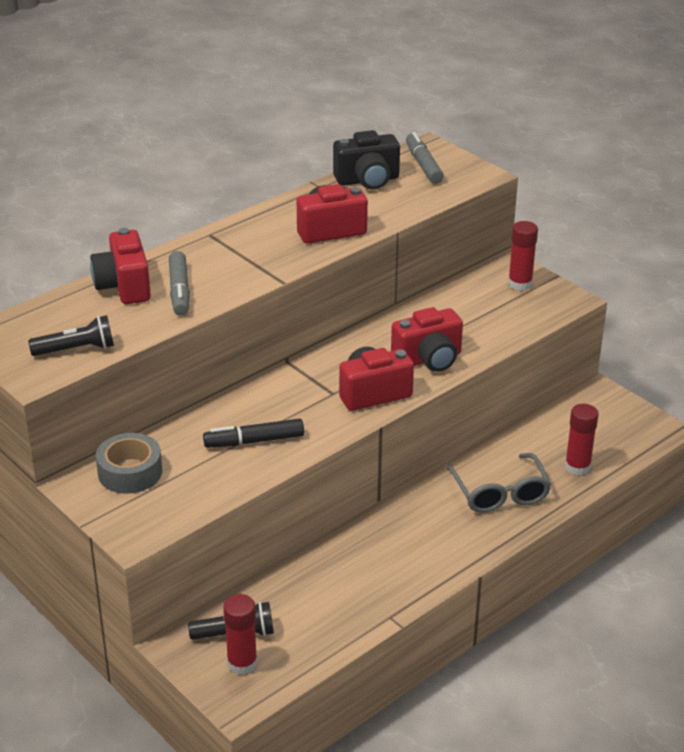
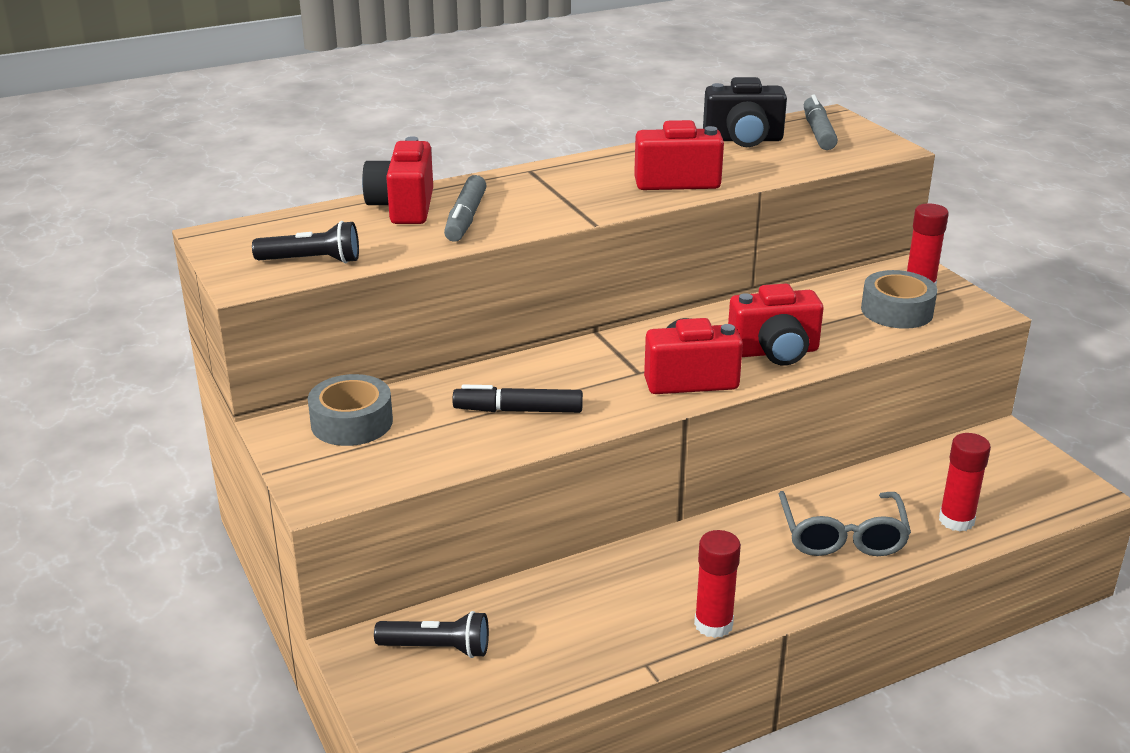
camera: 15 degrees right, 5 degrees down
(242, 663) = (430, 687): red glue stick -> red glue stick (713, 624)
(508, 308) = (897, 311): none -> grey tape

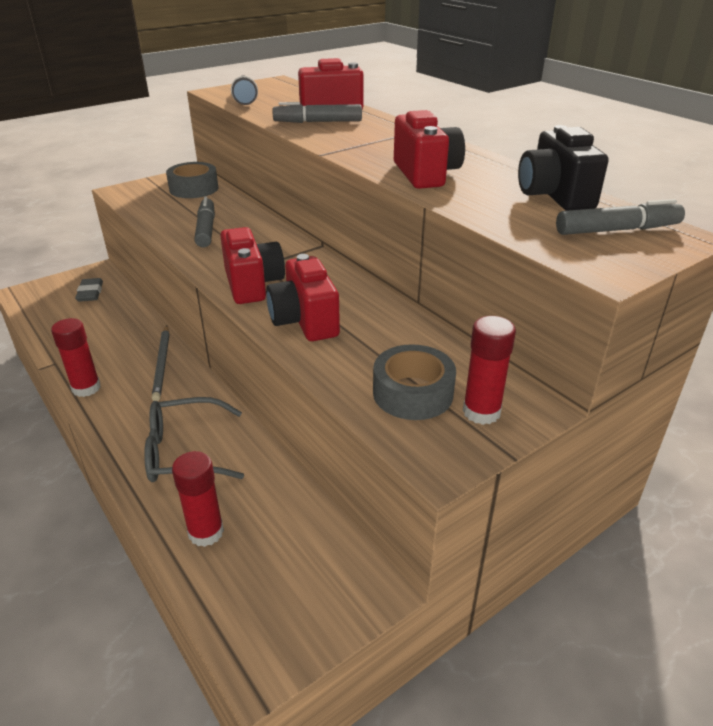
camera: 80 degrees right, 5 degrees up
(437, 648) = (90, 293): black flashlight -> grey eraser
(518, 410) = (206, 229): black marker -> grey marker
(667, 559) = (162, 364): none -> grey pencil

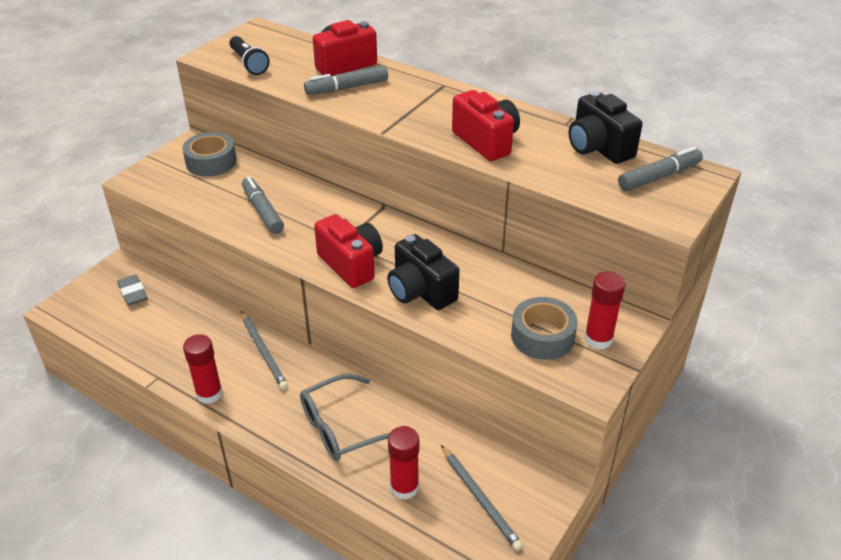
camera: 20 degrees left, 5 degrees up
(281, 571) = (480, 498): none -> grey pencil
(305, 321) = (420, 291): red camera -> black camera

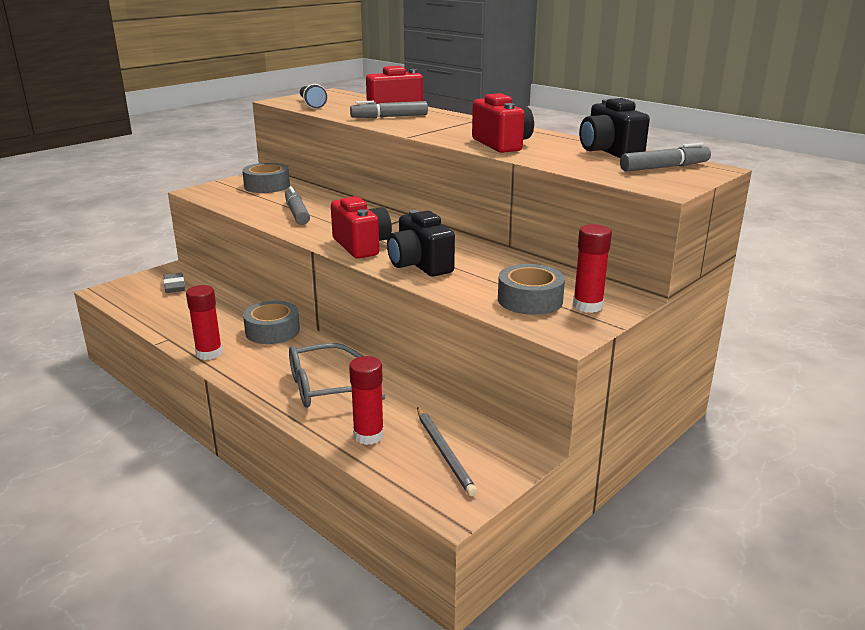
camera: 10 degrees right, 15 degrees down
(263, 351) = (272, 331): grey pencil -> grey tape

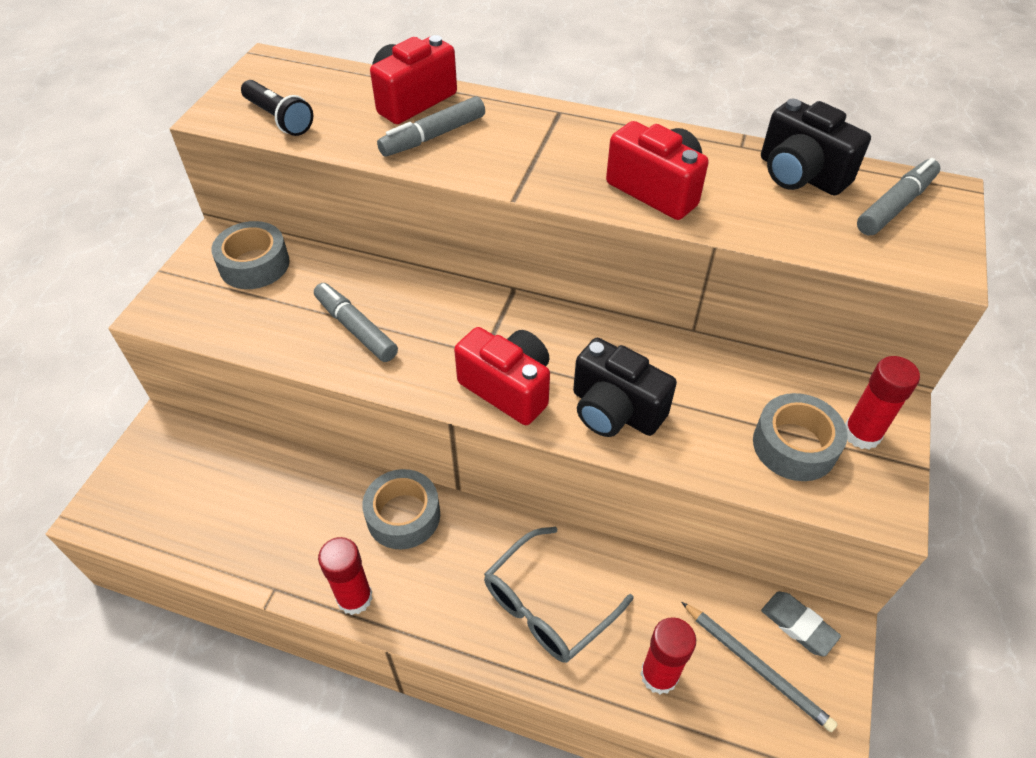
camera: 25 degrees left, 25 degrees up
(174, 286) = (193, 465): grey eraser -> grey eraser (798, 625)

